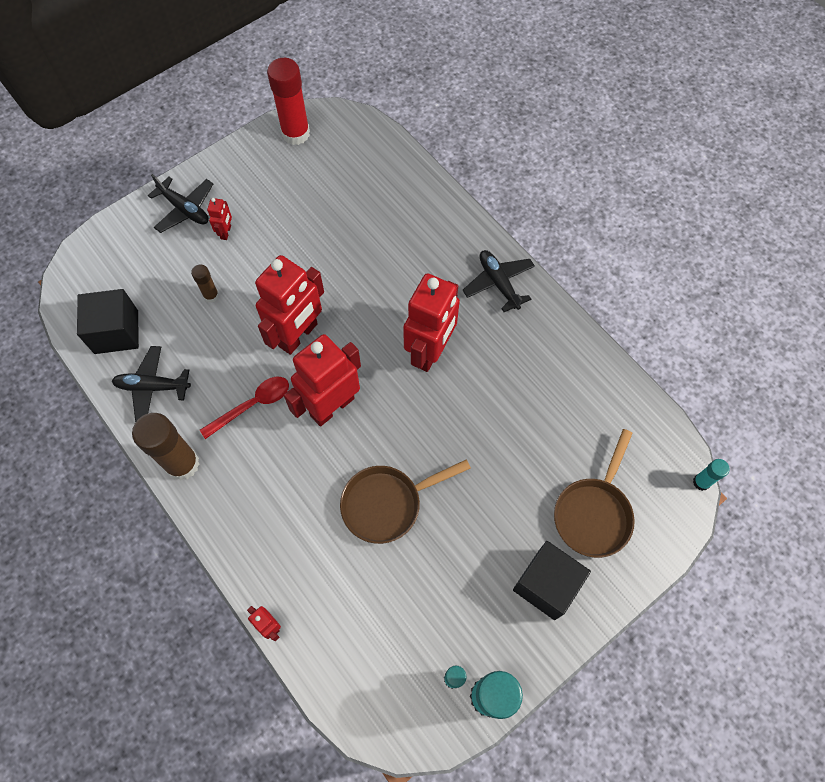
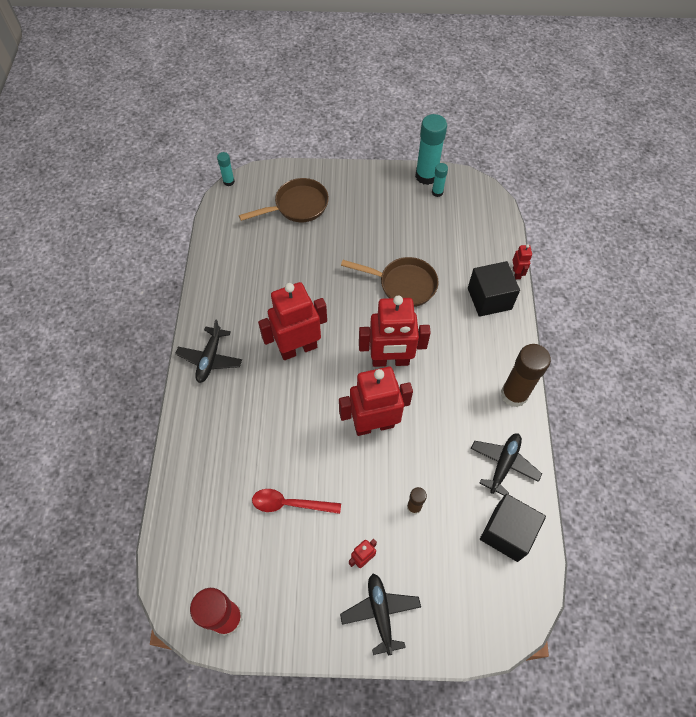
camera: 140 degrees left, 5 degrees down
(153, 387) = (503, 464): black plane -> black plane turned 105 degrees counterclockwise
(252, 405) = (441, 399): red spoon -> red spoon (290, 504)
(546, 584) = (354, 195): black cube -> black cube (489, 298)

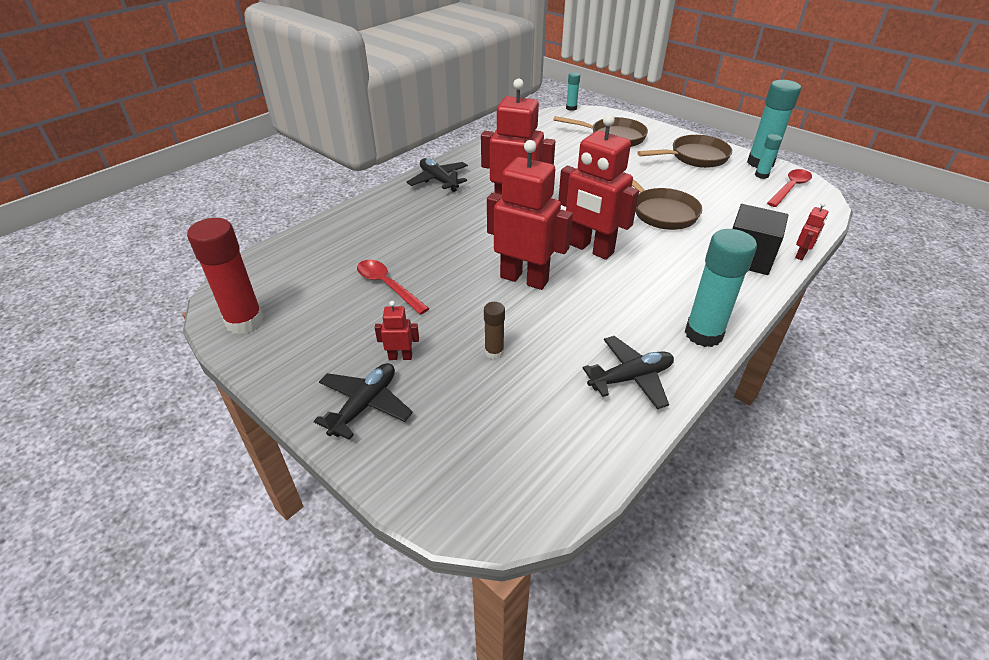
camera: 40 degrees right, 20 degrees down
(210, 358) = (439, 180): black plane -> black plane turned 90 degrees clockwise
(377, 197) = (694, 157): none -> brown pan
(465, 197) = (790, 188): none -> red spoon
(507, 532) = (572, 433): black cube -> none
(514, 394) = (703, 334): brown glue stick -> turquoise glue stick

